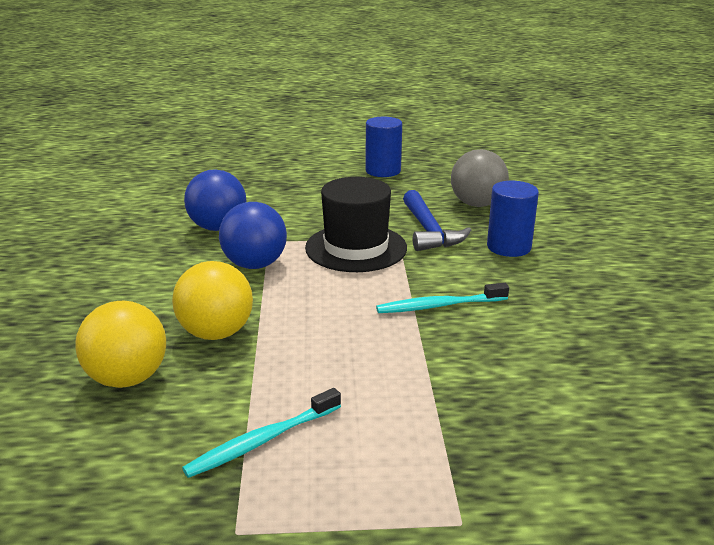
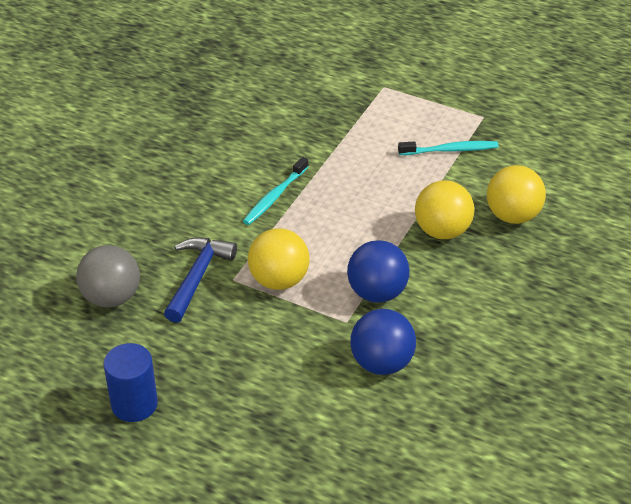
camera: 150 degrees left, 15 degrees up
(356, 248) = (279, 280): black hat -> yellow ball
(439, 306) = (274, 196): turquoise toothbrush -> turquoise toothbrush turned 105 degrees clockwise
(508, 247) = (157, 231): blue cylinder -> none

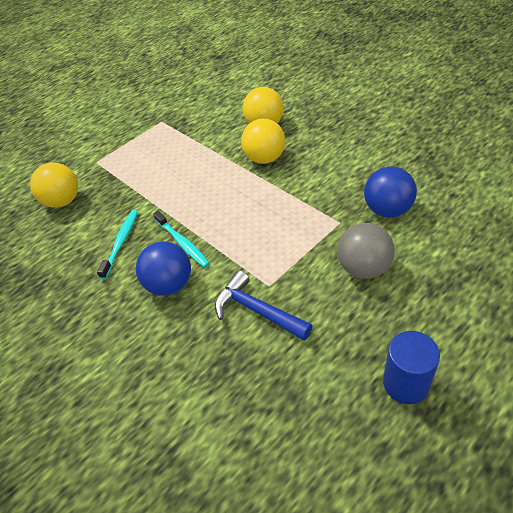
camera: 65 degrees left, 5 degrees up
(111, 297) = (259, 385): grey ball -> grey ball (364, 268)
(279, 280) = (281, 255): yellow ball -> yellow ball (63, 201)
(377, 293) = (315, 201): blue ball -> blue ball (170, 284)
(450, 150) = (185, 141): turquoise toothbrush -> turquoise toothbrush (121, 242)

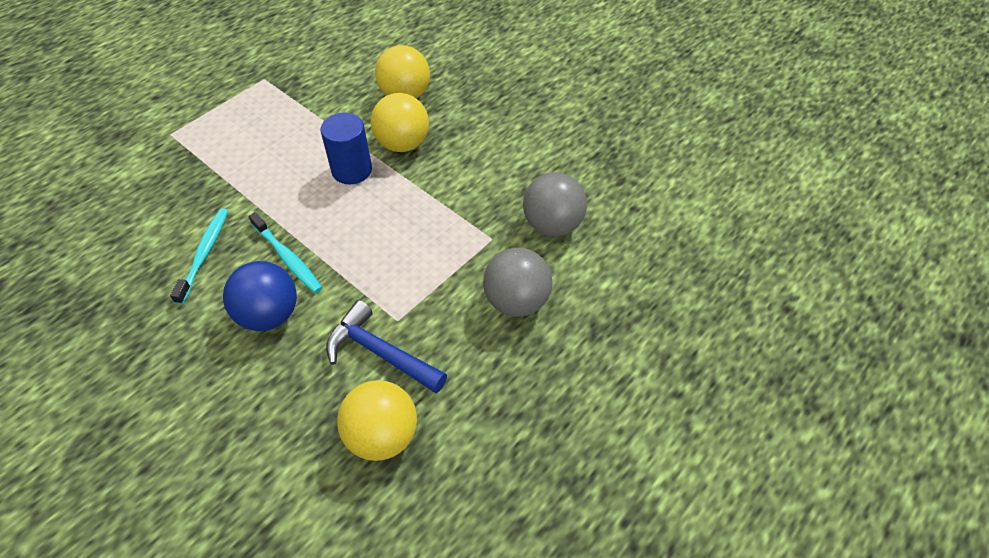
camera: 10 degrees left, 5 degrees up
(63, 201) = (123, 190): yellow ball -> yellow ball (382, 436)
(387, 210) = (552, 225): blue ball -> grey ball
(405, 383) = (552, 448): blue cylinder -> blue cylinder (352, 170)

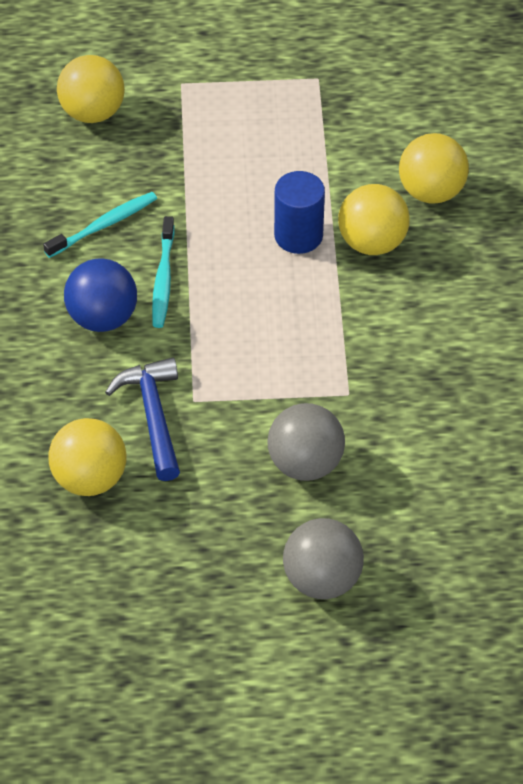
camera: 45 degrees right, 0 degrees up
(119, 189) = (93, 112): none -> yellow ball
(552, 225) = (417, 424): grey ball -> grey ball (322, 579)

